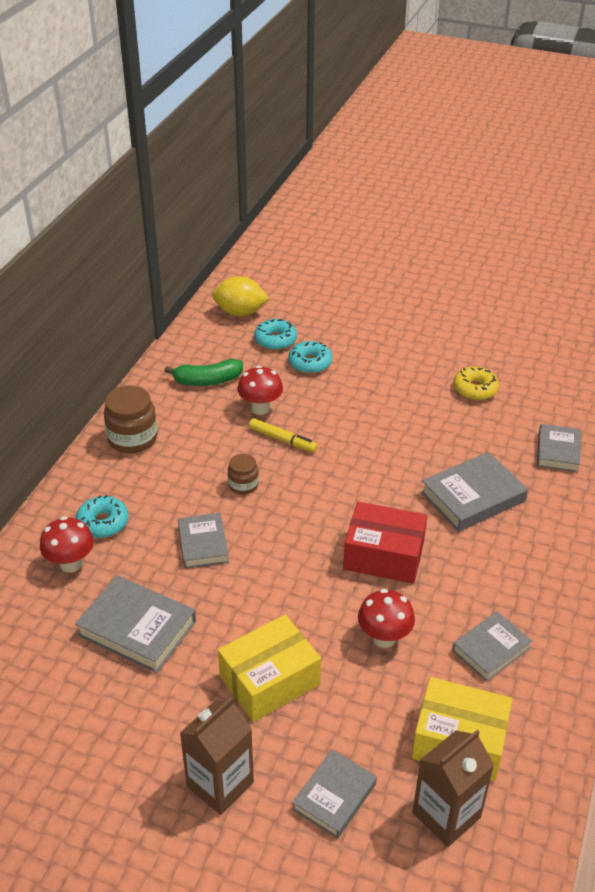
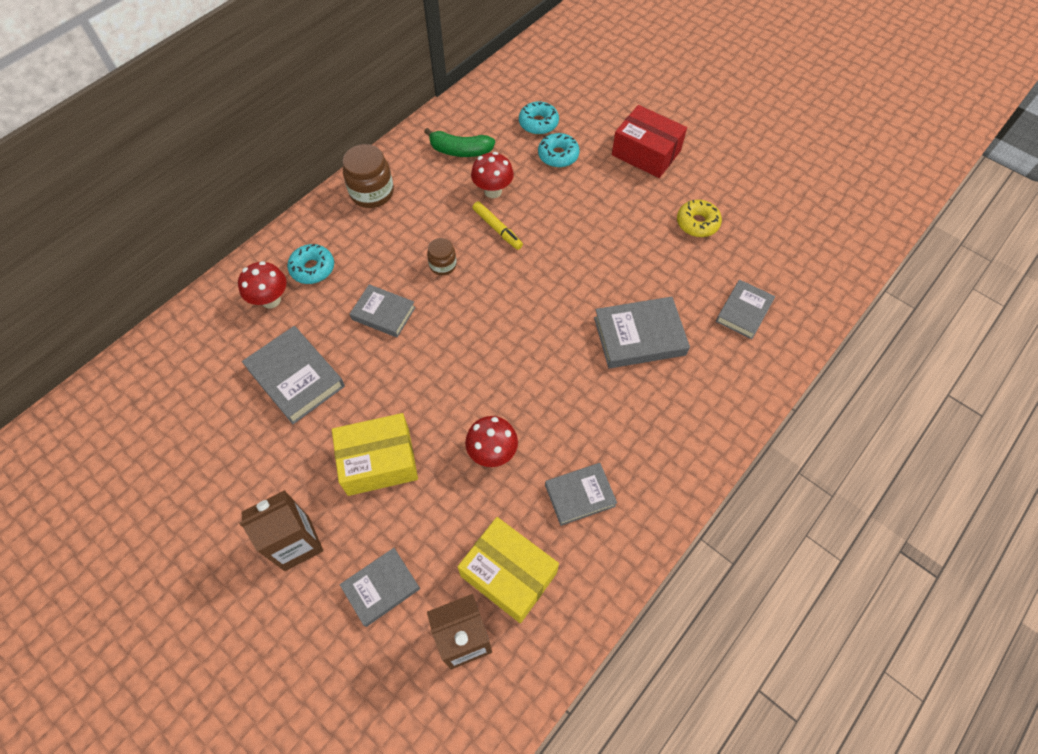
camera: 20 degrees right, 20 degrees up
(203, 544) = (383, 313): grey book -> grey book turned 75 degrees counterclockwise
(240, 312) = (520, 86): yellow lemon -> none
(384, 555) = (530, 372): red box -> red box (646, 153)

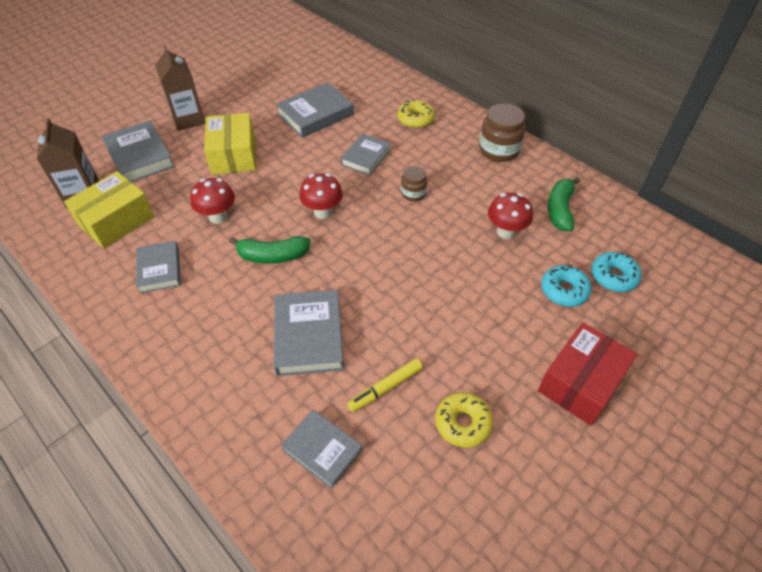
camera: 95 degrees right, 10 degrees down
(271, 300) = (387, 100): red mushroom -> red mushroom (323, 212)
(312, 268) = (415, 119): turquoise donut -> yellow donut
(381, 588) = (140, 156): grey book -> grey book, size x1.51
(497, 229) = (455, 232): yellow marker -> yellow marker (385, 388)
(546, 384) = (273, 256): none -> green banana

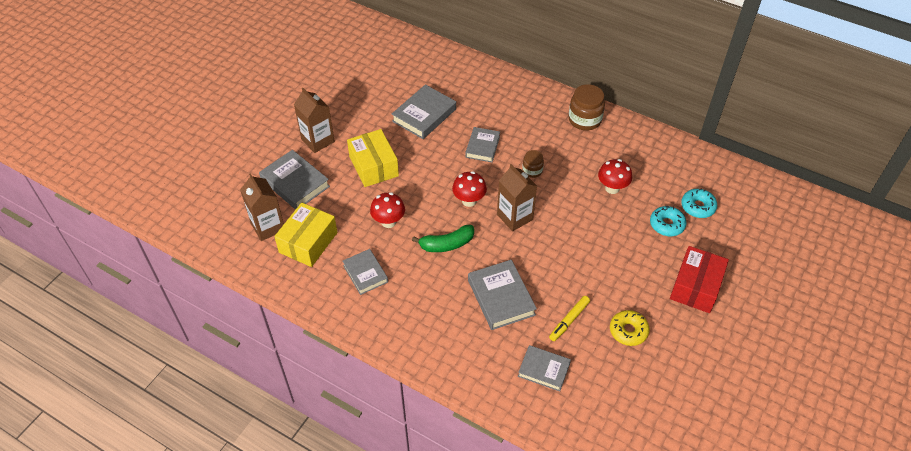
camera: 15 degrees left, 0 degrees up
(369, 241) = (514, 217): none -> brown carton
(415, 119) = (508, 104): yellow donut -> none
(560, 210) = (646, 162): green banana -> none

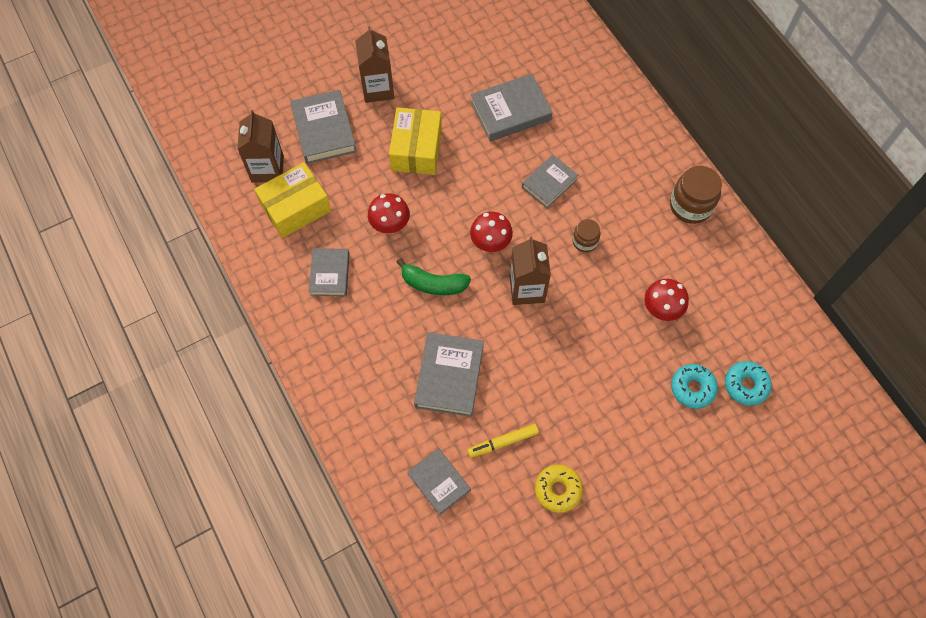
camera: 30 degrees right, 15 degrees up
(695, 287) = (670, 480): red box -> none

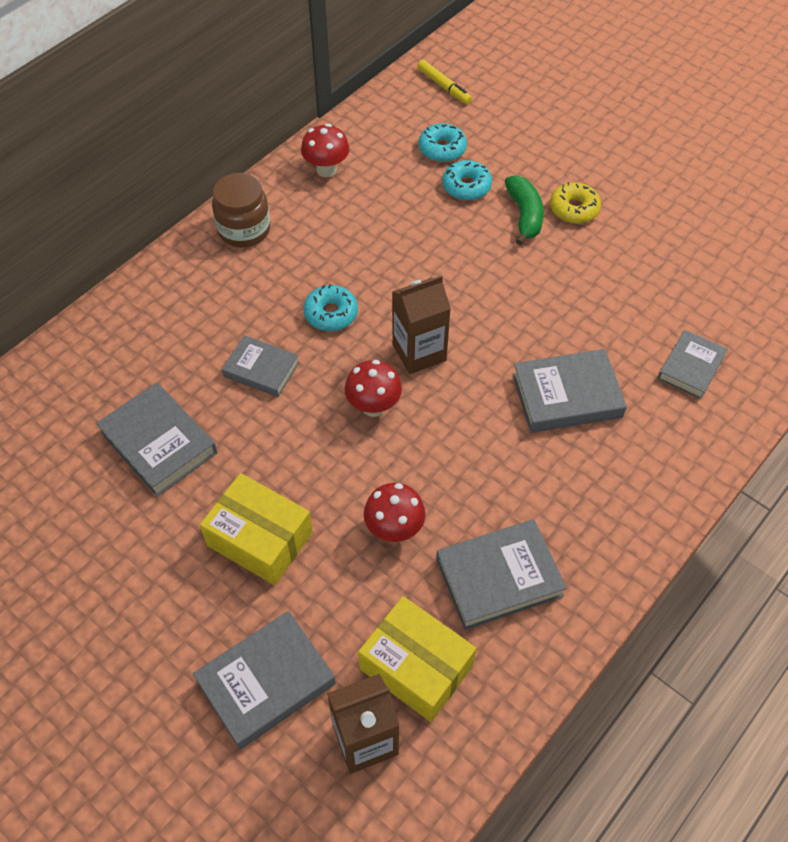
camera: 110 degrees left, 10 degrees down
(330, 274) = (499, 577): grey book -> grey book, size x1.51
(377, 89) = (165, 632): brown carton -> none
(416, 149) = (260, 539): yellow box -> yellow box turned 45 degrees clockwise
(433, 284) = (457, 450): green banana -> green banana (524, 215)
(503, 442) = (613, 324): yellow marker -> yellow marker (444, 87)
(558, 490) = (634, 265): yellow donut -> yellow donut (574, 209)
(585, 241) = (331, 314): brown jar -> turquoise donut
(661, 310) = (389, 228): red mushroom -> red mushroom (326, 169)

